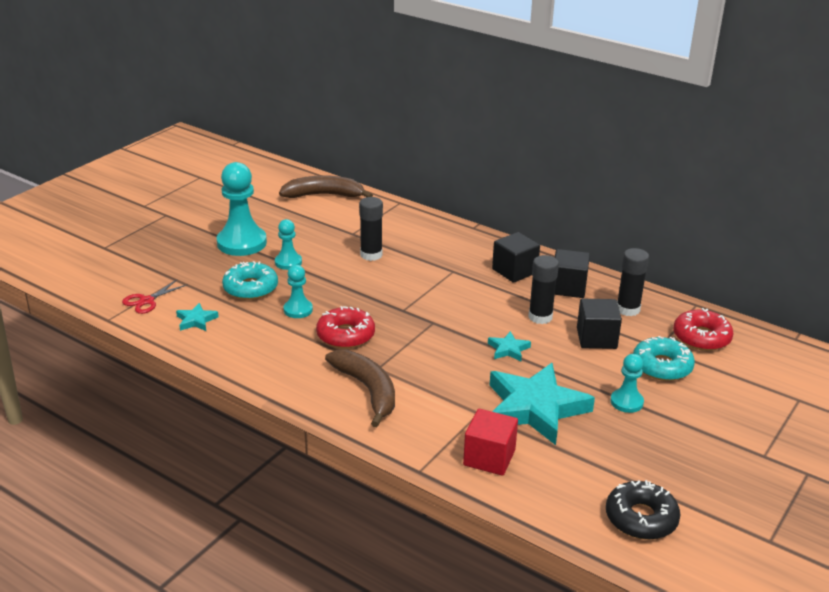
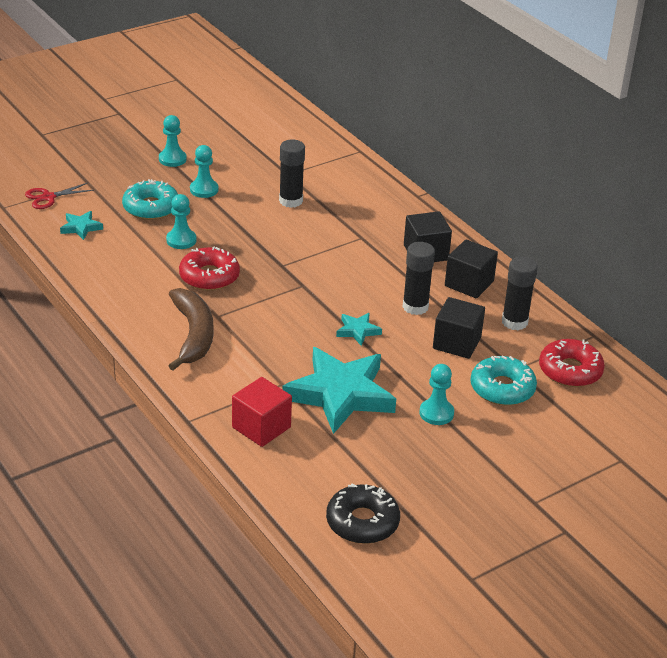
camera: 20 degrees right, 5 degrees up
(242, 243) = (172, 159): turquoise pawn -> turquoise pawn, size x0.53
(324, 195) = (288, 126): brown banana -> none

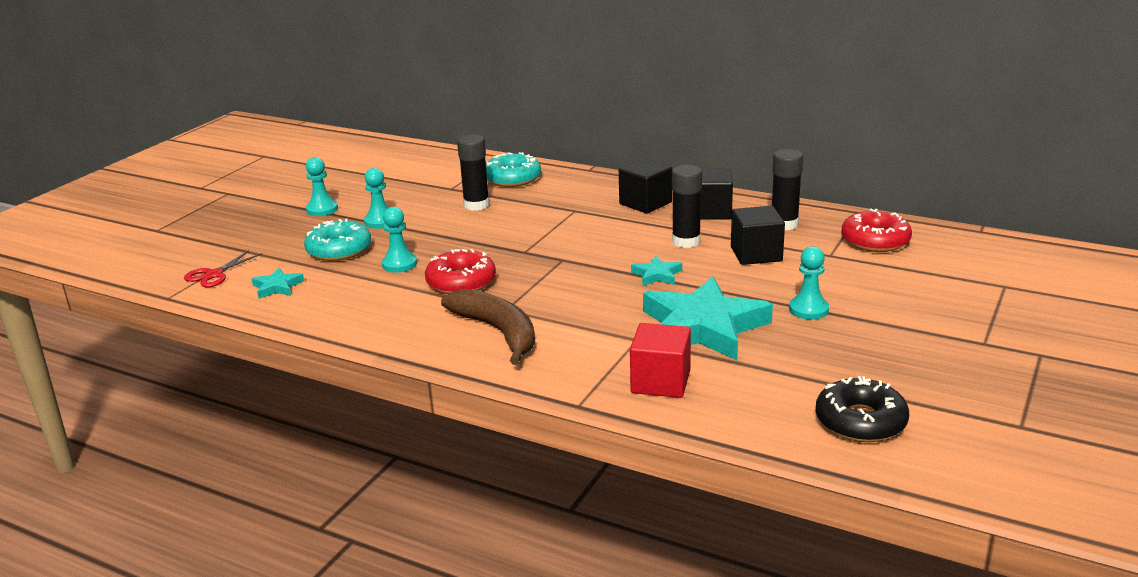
camera: 25 degrees left, 10 degrees down
(502, 388) = (839, 272): turquoise donut -> turquoise donut (512, 178)

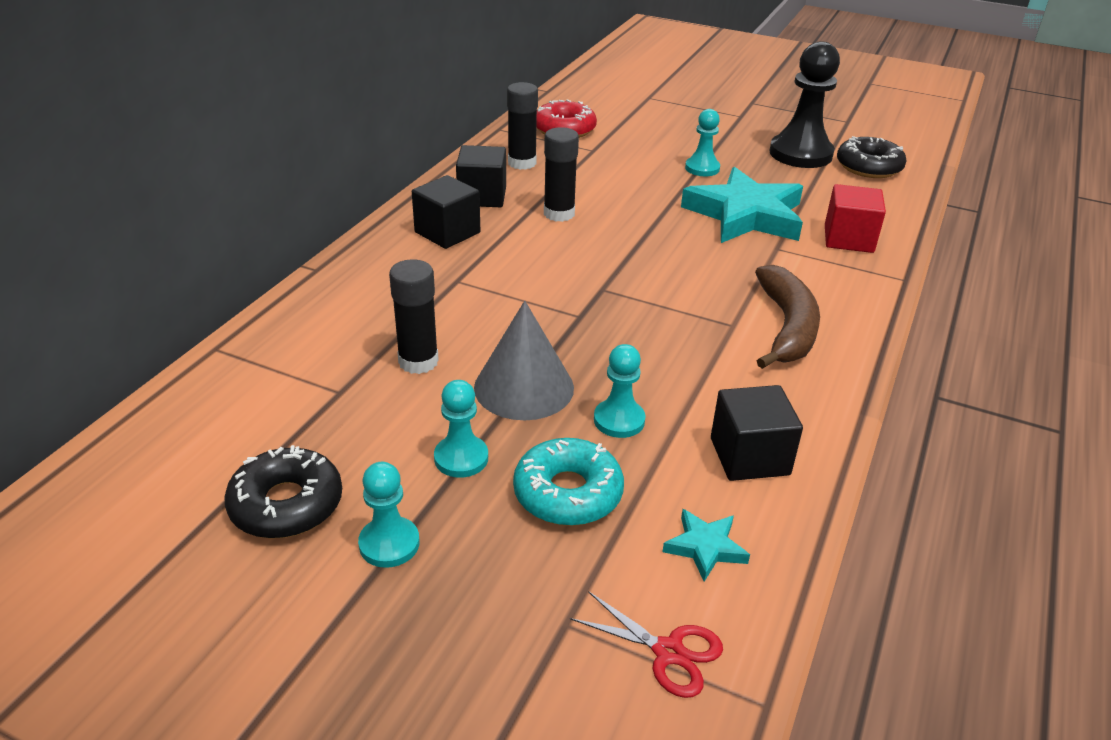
camera: 95 degrees left, 10 degrees up
(361, 186) = (286, 504): none -> black donut
(442, 235) = (524, 387): none -> grey cone
(461, 282) = (669, 361): red donut -> none
(498, 332) = (787, 327): brown banana -> brown banana turned 135 degrees clockwise
(512, 178) = (323, 332): turquoise donut -> none
(657, 275) = (640, 233): turquoise star -> none
(756, 254) = (591, 181): black cube -> black cube (749, 456)
(879, 375) = (800, 154): none -> black pawn

